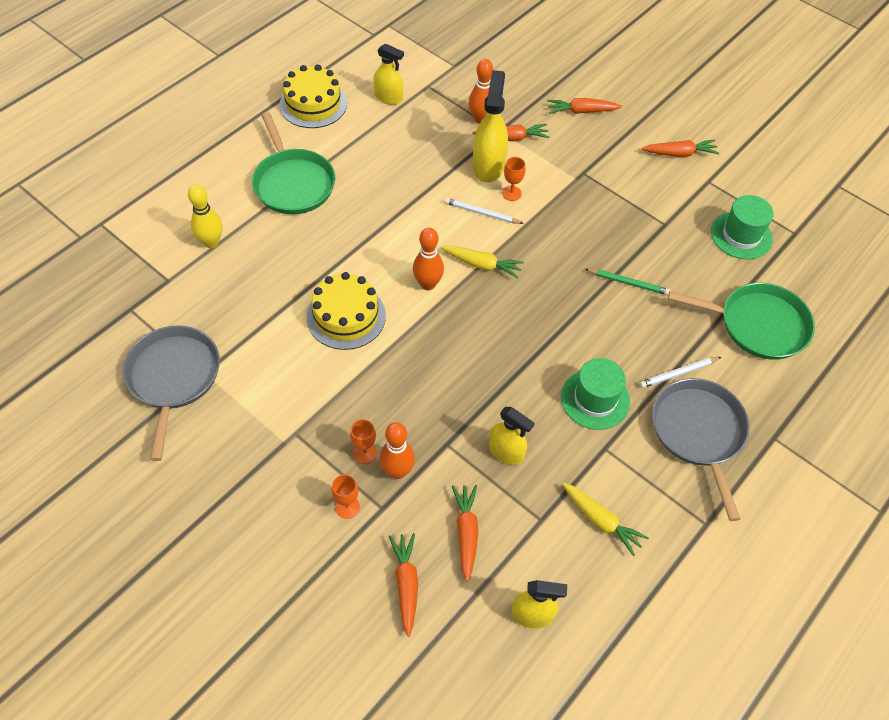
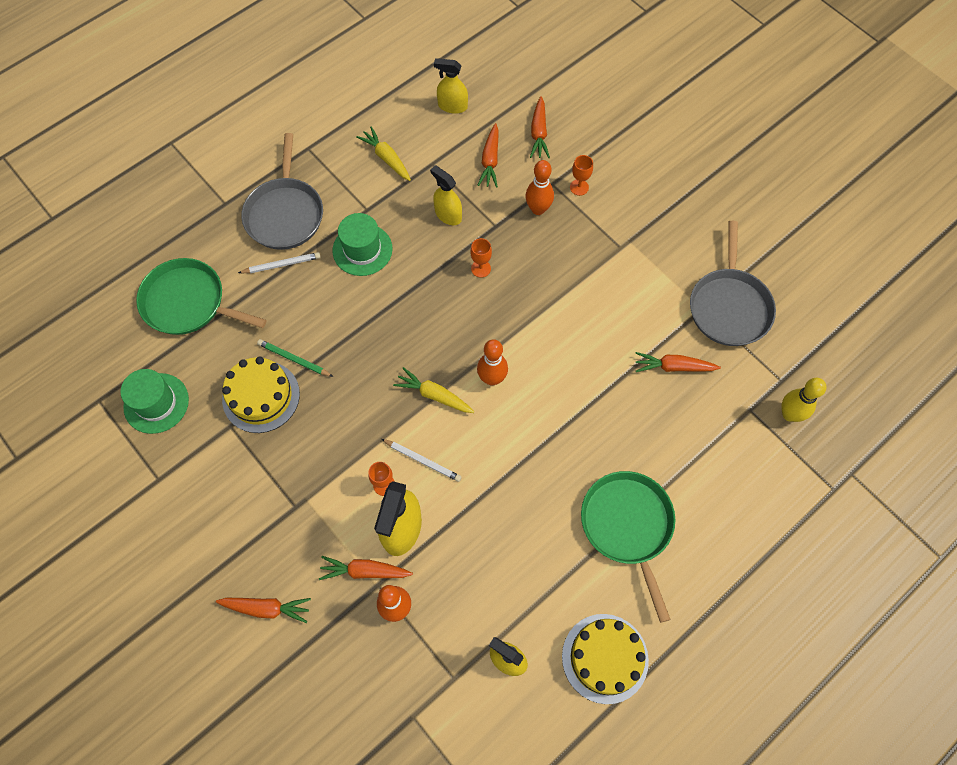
camera: 170 degrees left, 10 degrees up
(211, 242) = (712, 452): yellow bowling pin -> yellow bowling pin (789, 414)
(346, 316) = (574, 351): yellow cake -> yellow cake (261, 396)
(364, 453) = (563, 226): orange goblet -> orange goblet (481, 268)
(680, 153) = (173, 524): orange carrot -> orange carrot (673, 367)

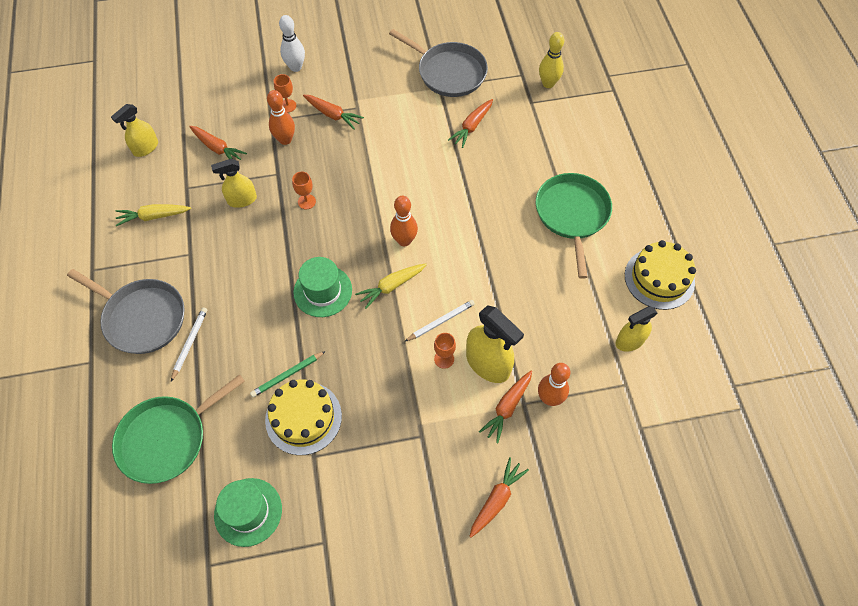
camera: 60 degrees left, 5 degrees down
(362, 250) = (224, 275): green hat -> green hat (323, 291)
(539, 133) = (220, 106): orange carrot -> orange carrot (333, 115)
(628, 526) = (572, 215): green pan -> green pan turned 75 degrees clockwise
(630, 166) = (295, 67): none -> white bowling pin

